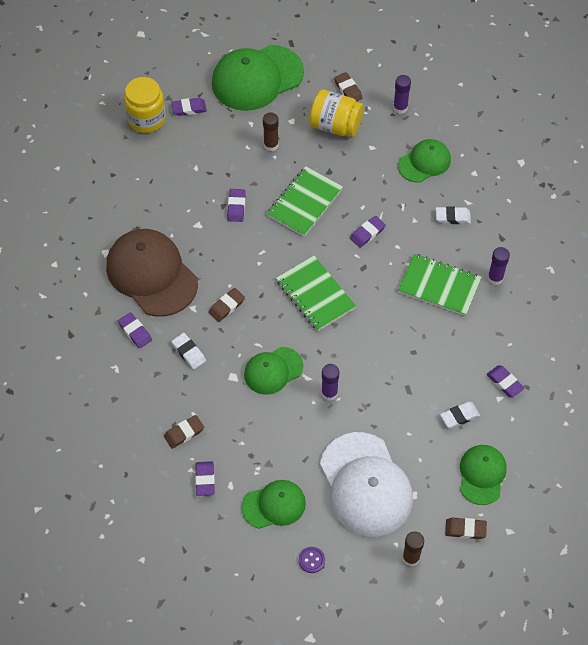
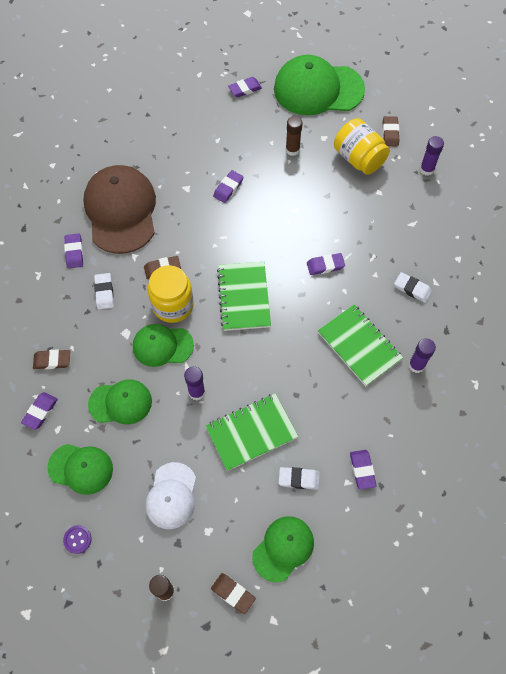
camera: 30 degrees right, 5 degrees up
(146, 119) = (205, 82): yellow jar -> yellow jar (173, 305)
(189, 108) = (245, 89): purple eraser -> purple eraser turned 45 degrees counterclockwise
(304, 203) = (288, 212): green notebook -> green notebook (251, 432)
(365, 485) = (171, 496): white cap -> white cap, size x0.57
(424, 162) = (418, 227): green cap -> green cap (120, 403)

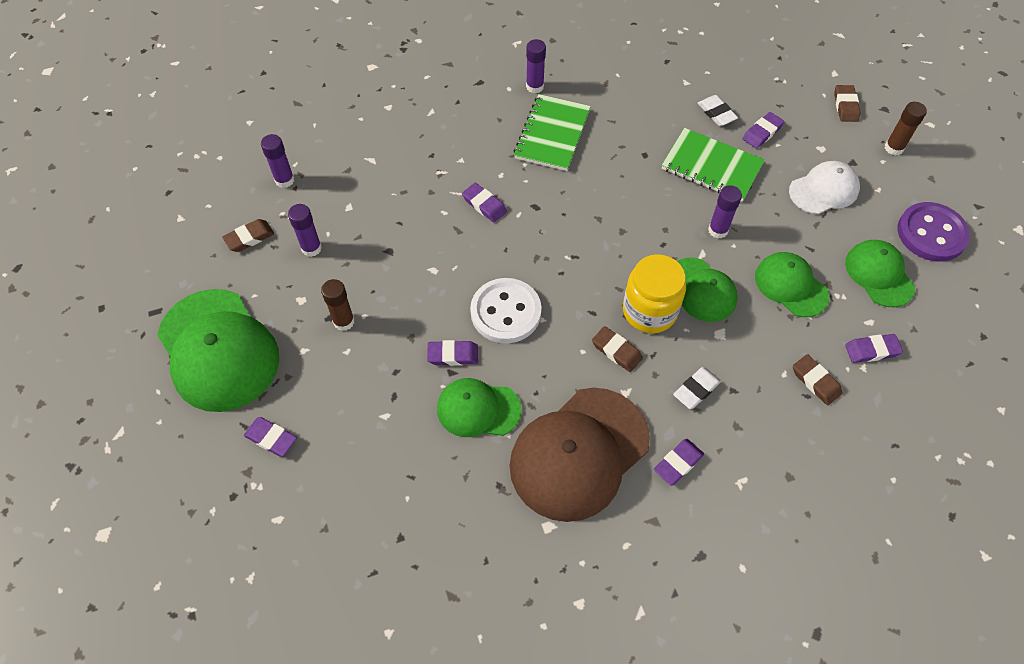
camera: 125 degrees left, 5 degrees down
(77, 539) = (931, 233): purple button -> purple button, size x2.22
(235, 229) = (506, 312): none -> white button
(244, 297) = (582, 253): green notebook -> none
(283, 548) = (780, 94): green cap -> green cap (478, 409)
(359, 159) = (311, 248): yellow jar -> purple glue stick
(362, 470) = (666, 78): purple eraser -> purple eraser (762, 133)
(412, 289) = (454, 125): white eraser -> none

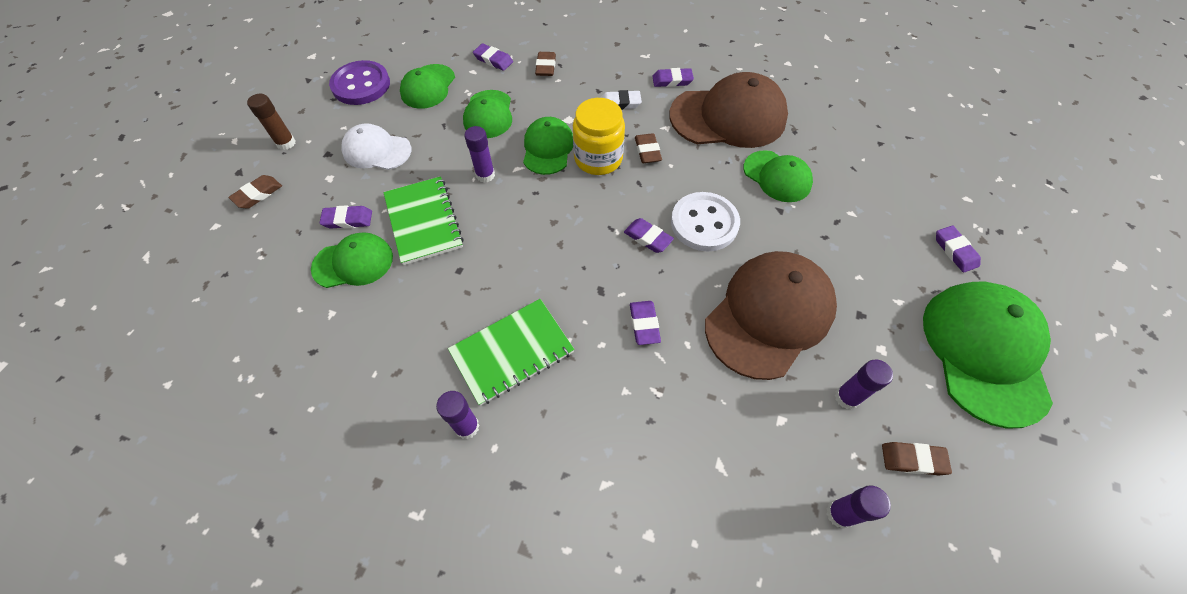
camera: 140 degrees left, 0 degrees up
(344, 321) = (849, 302): brown glue stick -> none
(400, 270) = (769, 315): none -> brown cap
(453, 355) = (770, 220): purple eraser -> purple eraser (648, 238)
(716, 113) = (353, 262): white eraser -> green cap

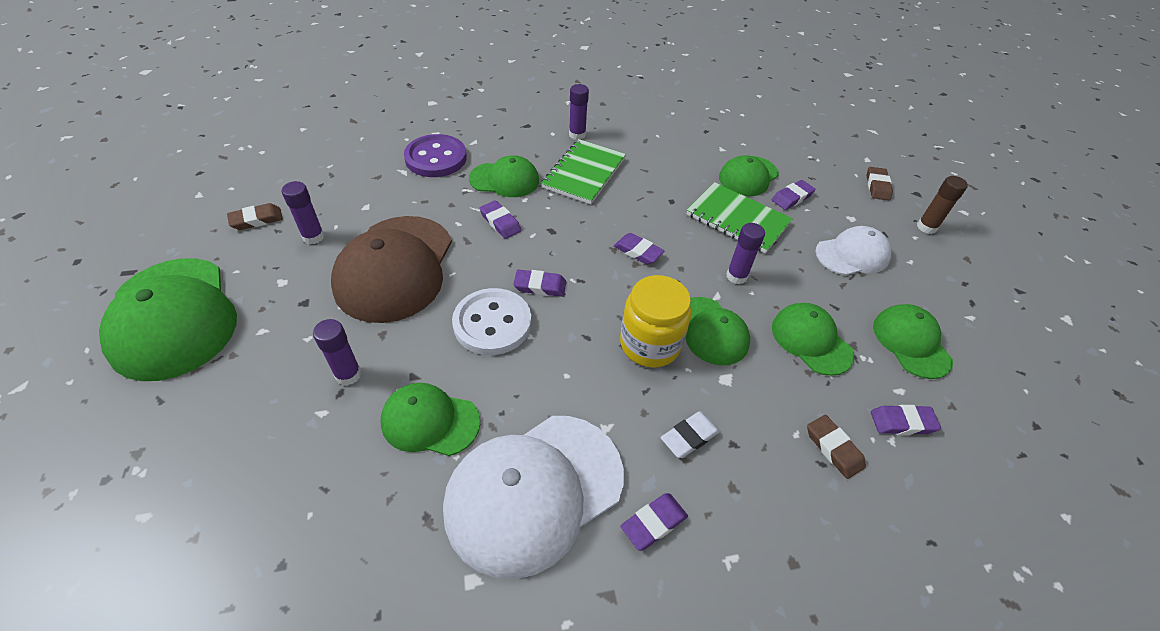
camera: 145 degrees right, 10 degrees down
(361, 85) = (969, 310): purple button -> purple button (436, 158)
(606, 386) = (504, 180): none -> green cap
(647, 151) = (604, 380): brown eraser -> none
(728, 117) = (534, 491): brown cap -> white cap
(839, 514) = (313, 177): purple glue stick -> purple glue stick (348, 375)
(955, 251) = (182, 418): purple eraser -> purple eraser (638, 251)

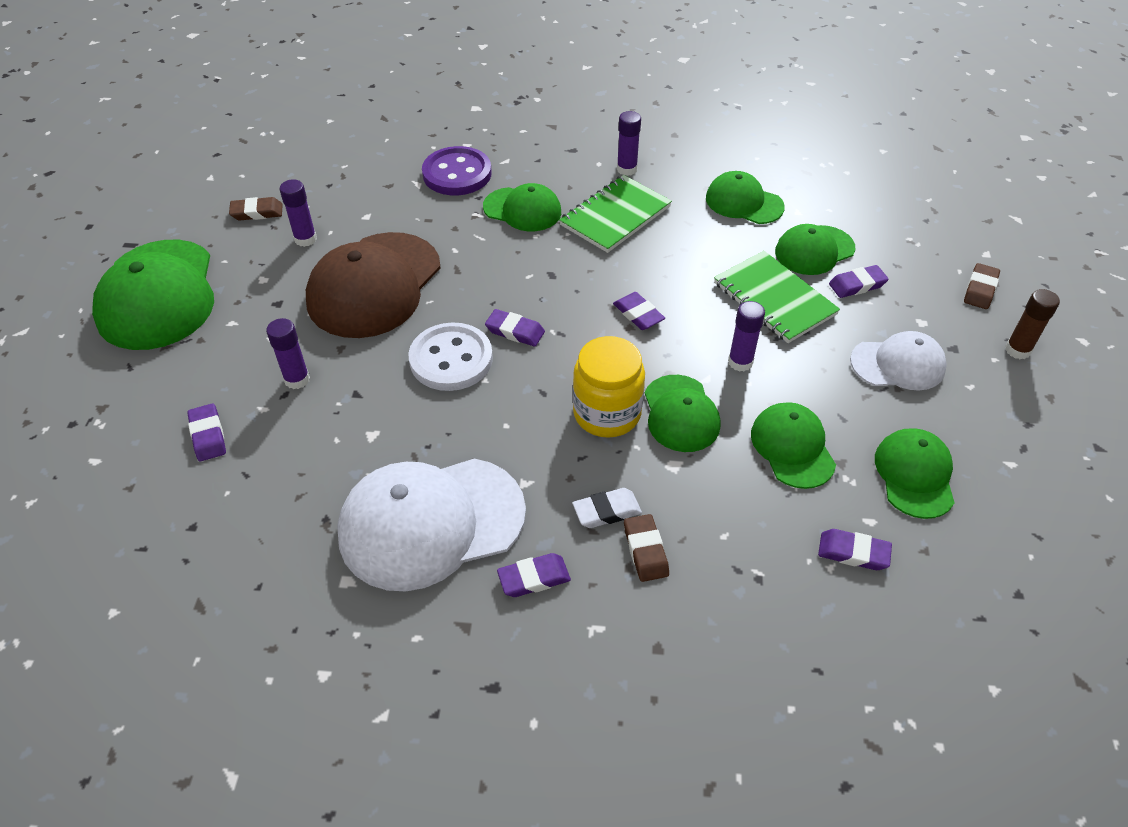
camera: 20 degrees right, 0 degrees up
(430, 421) = (357, 438): green cap -> green cap (744, 202)
(500, 222) = (499, 256): purple eraser -> purple eraser (208, 435)
(833, 448) = (758, 558): brown eraser -> brown eraser (645, 550)

